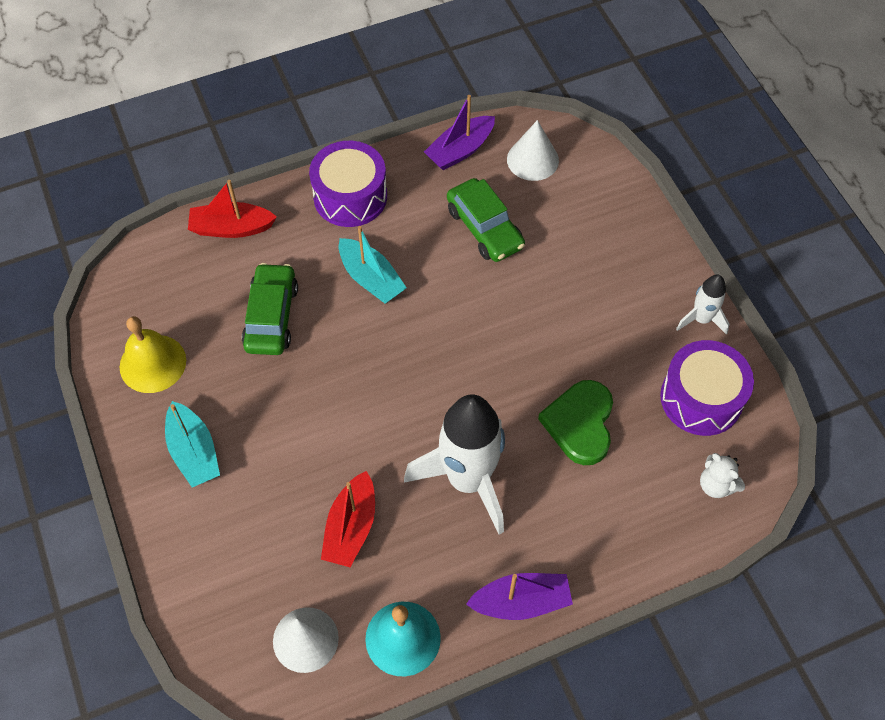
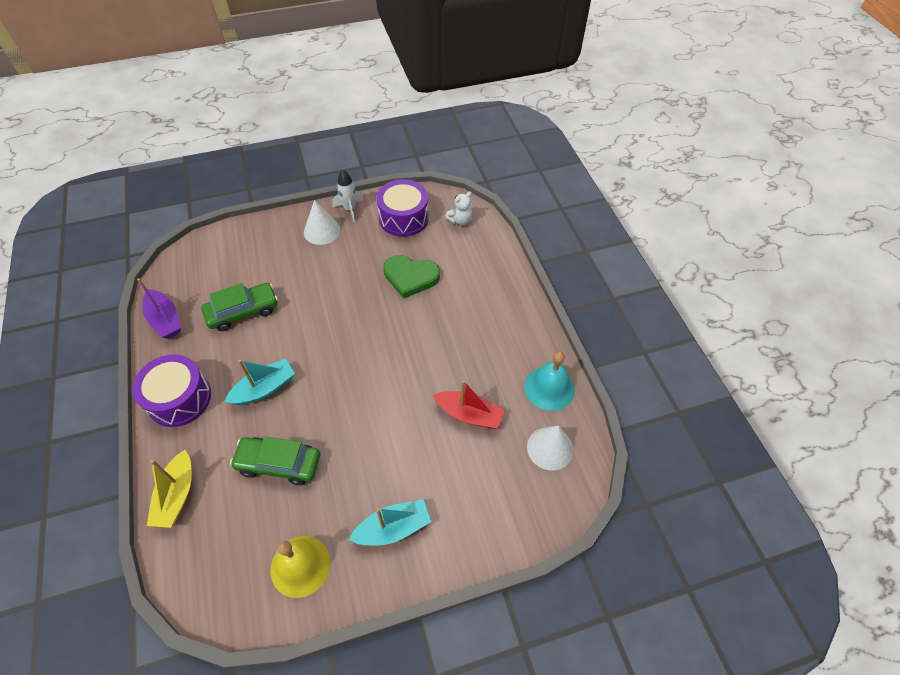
camera: 85 degrees left, 5 degrees down
(231, 228) = (177, 495): red boat -> yellow boat
(468, 480) = (442, 341): white rocket -> none
(521, 602) = (527, 321): purple boat -> none
(532, 159) = (193, 277): white cone -> white cone (322, 231)

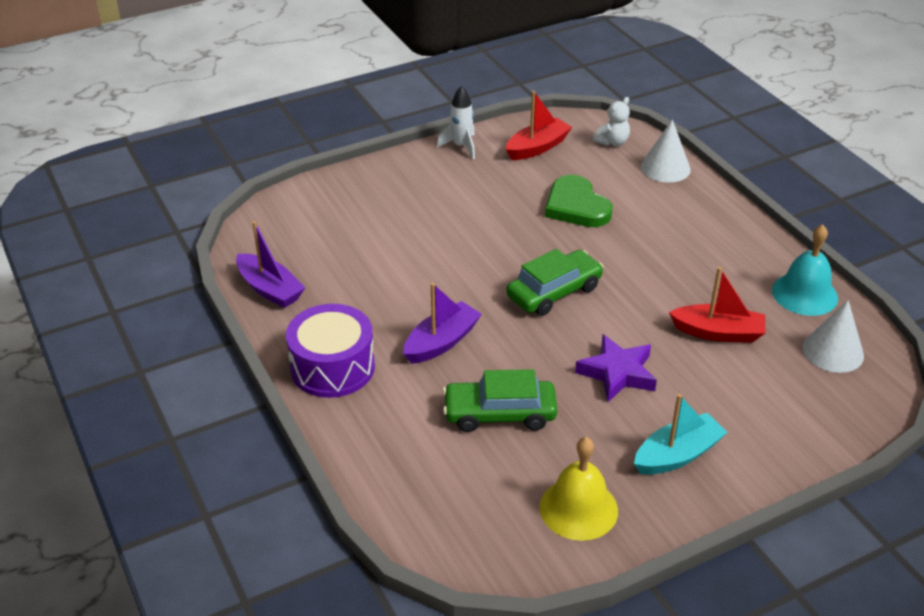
camera: 10 degrees left, 15 degrees down
(177, 495) = (381, 464): yellow boat -> none
(243, 312) = (372, 268): green car -> green car (554, 292)
(264, 389) = (441, 342): turquoise boat -> purple boat
(322, 231) = (435, 173): white cone -> white cone (665, 168)
(379, 440) = (617, 373): none -> purple star
(403, 218) = (537, 147): purple drum -> red boat
(410, 277) = (576, 206): green heart -> green heart turned 60 degrees clockwise

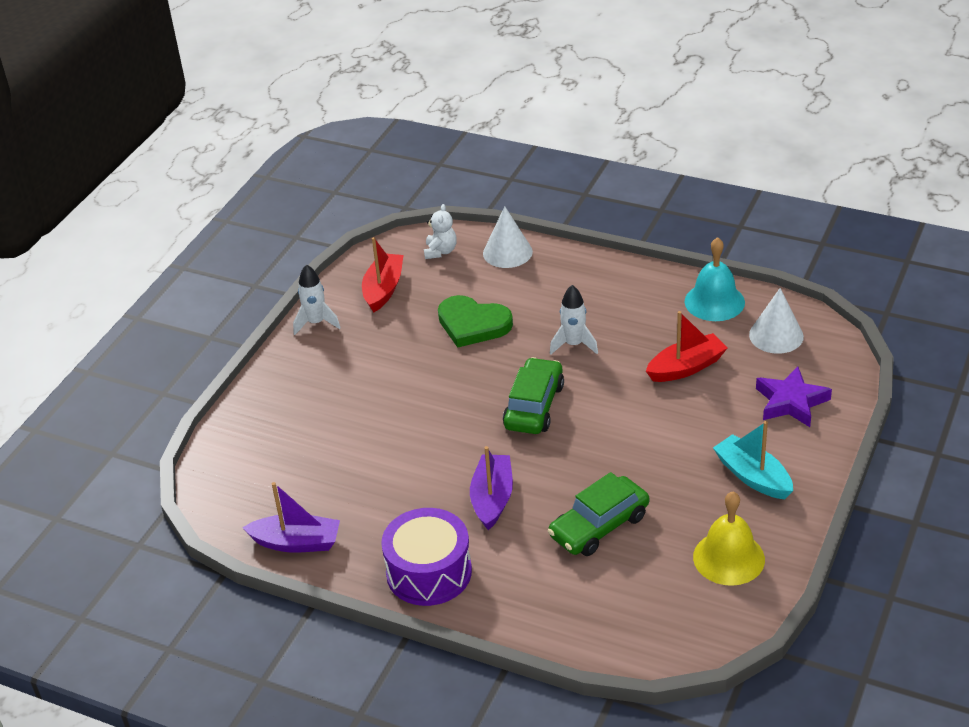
camera: 35 degrees left, 0 degrees up
(617, 373) = (649, 442): purple star -> purple star (791, 402)
(640, 263) = (574, 344): none -> white rocket
(677, 455) = (753, 476): turquoise boat -> turquoise boat turned 60 degrees counterclockwise

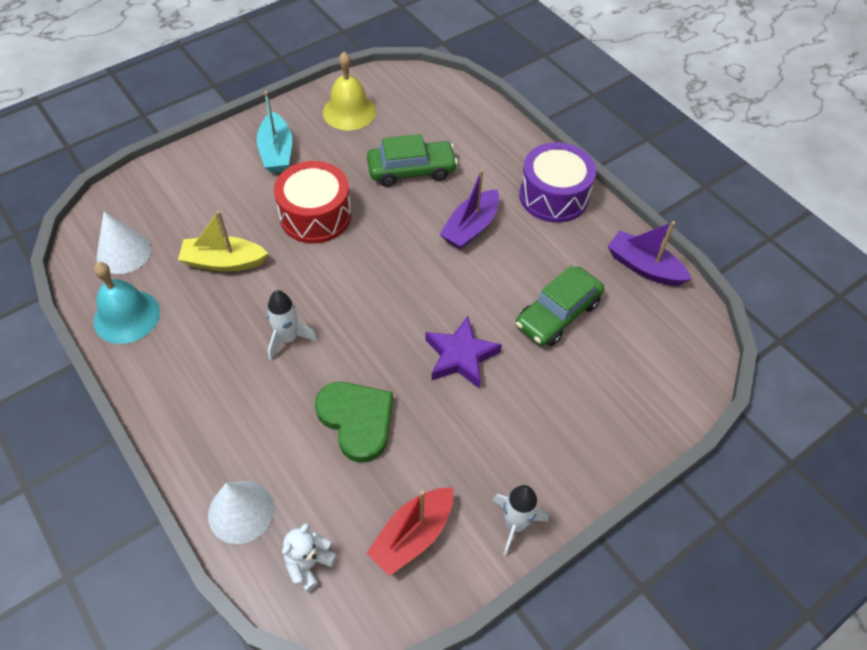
camera: 155 degrees left, 15 degrees up
(534, 406) = (376, 292): green car -> green car (557, 314)
(649, 439) = (315, 215): none -> red drum
(686, 367) = (224, 262): red boat -> yellow boat
(791, 402) = (186, 190): purple star -> purple star (460, 356)

